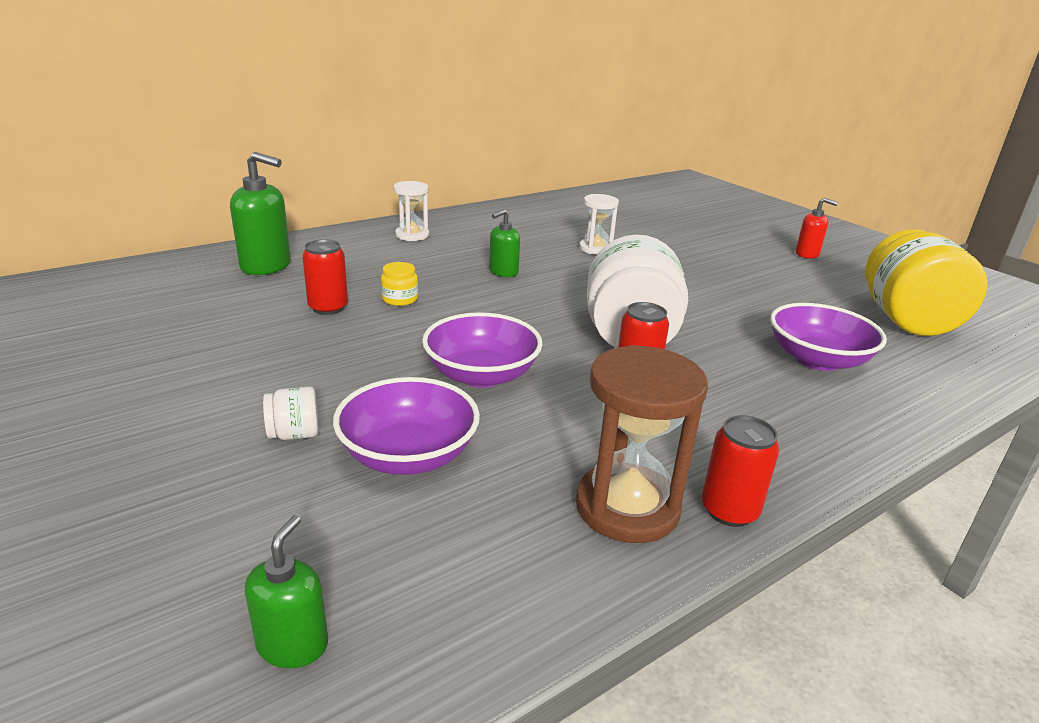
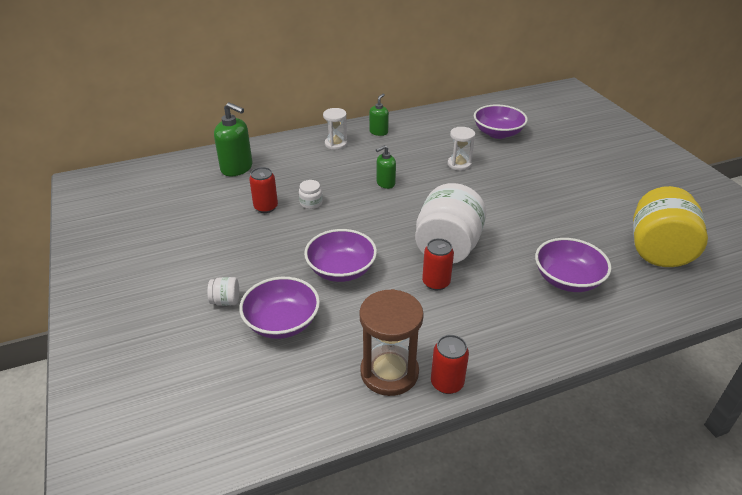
camera: 15 degrees right, 10 degrees up
(293, 644) = (199, 422): green soap dispenser -> green soap dispenser (378, 132)
(400, 299) = (311, 203): yellow jar -> white jar
(628, 218) = (498, 133): none -> purple bowl
(807, 254) = (620, 179): red soap dispenser -> none

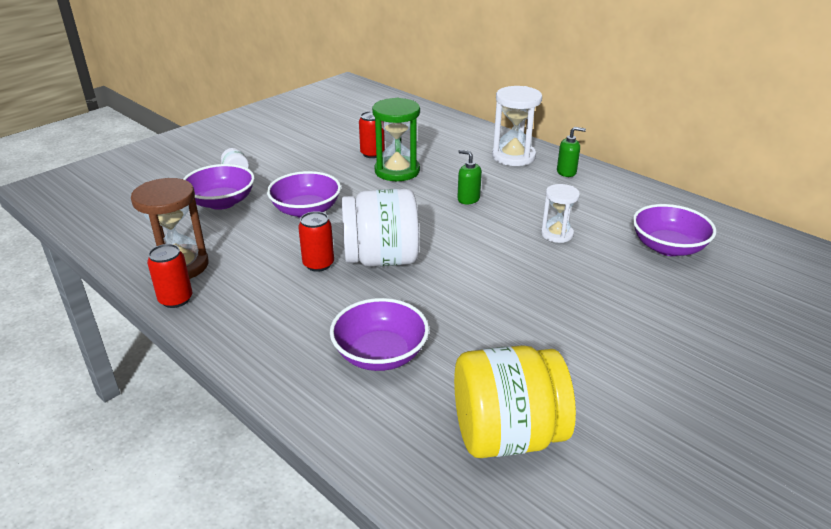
camera: 65 degrees right, 5 degrees down
(237, 168) = (420, 126): green soap dispenser -> none
(311, 203) = (397, 171): white jar -> green hourglass
(336, 144) = (513, 156): white hourglass -> white hourglass, size x1.63

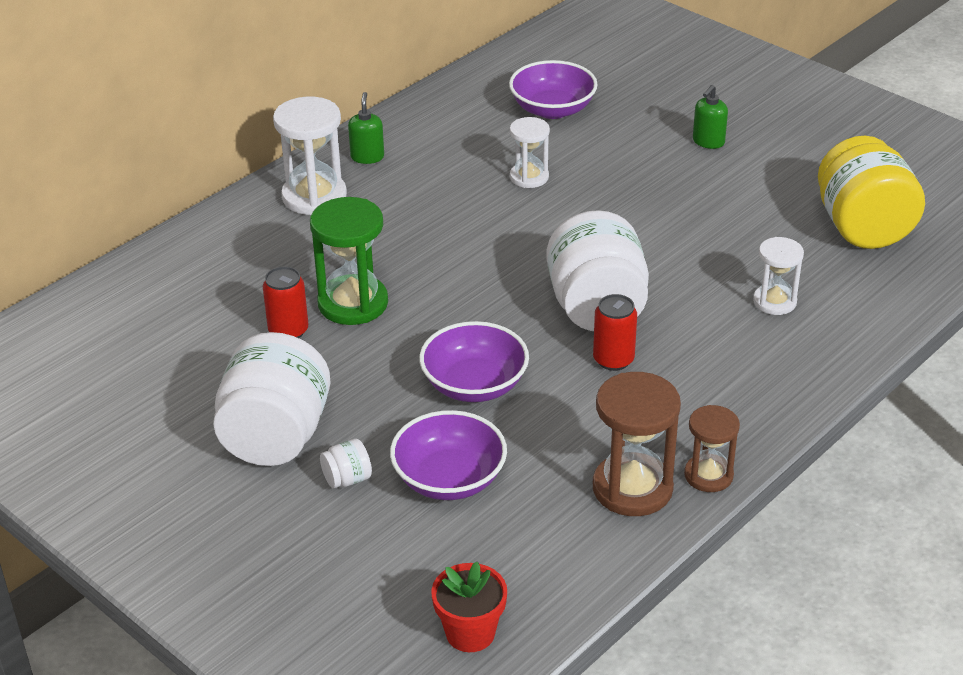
camera: 90 degrees left, 5 degrees up
(95, 208) = (470, 633): none -> red flower pot
(175, 299) = (708, 475): red can -> brown hourglass
(279, 154) = (275, 437): none -> white jar
(380, 354) = (774, 302): purple bowl -> white hourglass
(468, 199) = (441, 239): green soap dispenser -> green soap dispenser (708, 142)

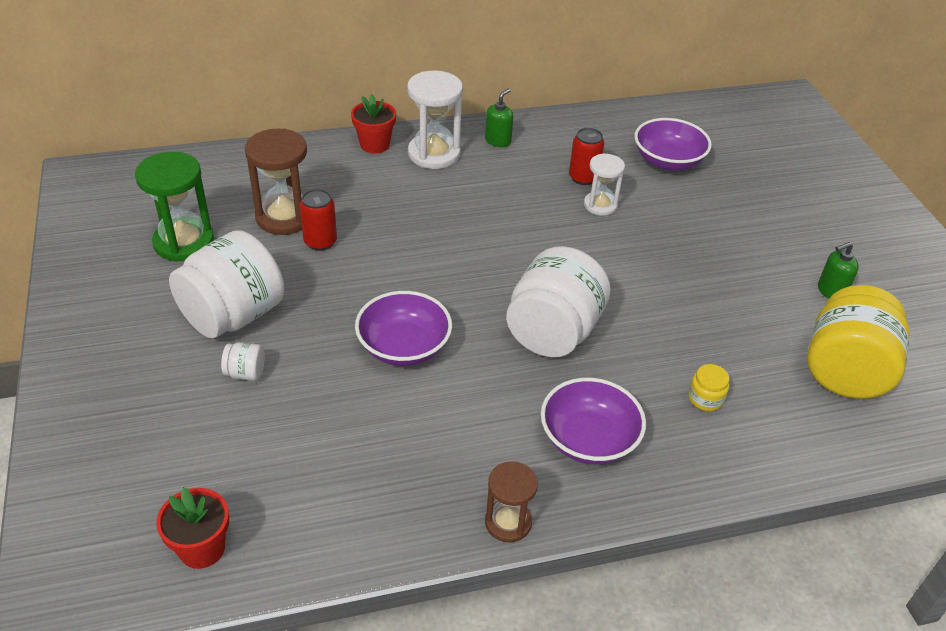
camera: 30 degrees right, 5 degrees up
(241, 213) = (374, 145): none -> red flower pot
(353, 303) = (382, 242): green hourglass -> green hourglass (184, 242)
(449, 479) = (313, 412): purple bowl -> purple bowl (588, 439)
(613, 360) = (526, 381): red can -> red can (583, 178)
(632, 488) = (437, 498): brown hourglass -> brown hourglass (284, 217)
(708, 142) = (771, 238): green soap dispenser -> green soap dispenser (831, 291)
(774, 302) = (705, 398): white hourglass -> yellow jar

